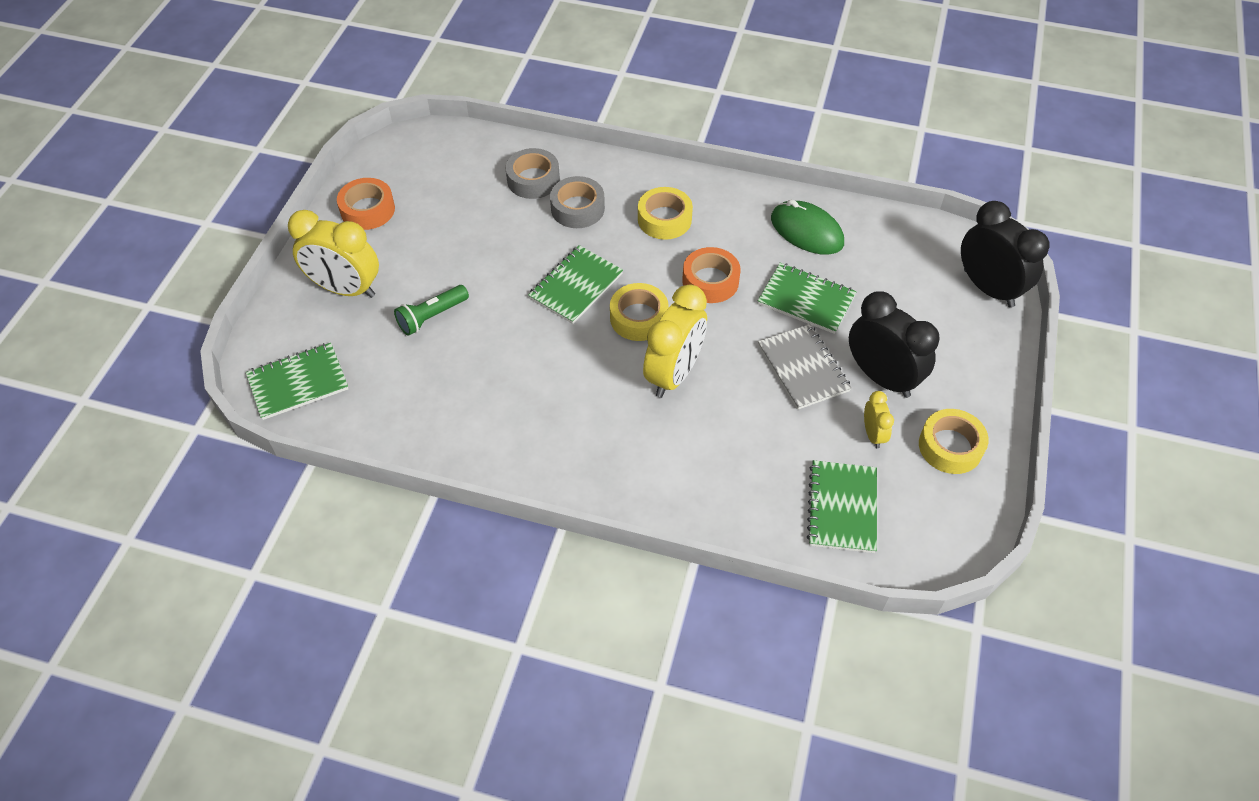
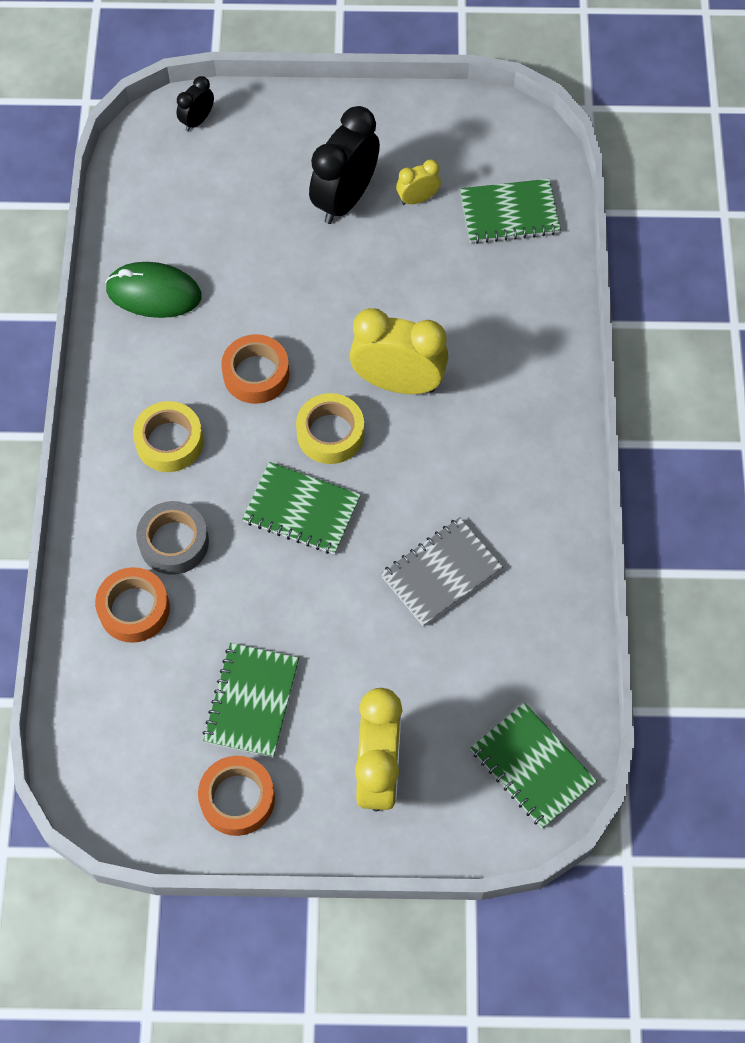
camera: 105 degrees left, 10 degrees up
(431, 317) = (392, 653): green flashlight -> none
(533, 180) = (134, 609): grey tape -> orange tape
(803, 368) = (354, 268): grey notebook -> grey notebook (441, 573)
(806, 231) = (154, 293): green mouse -> green mouse turned 75 degrees clockwise
(806, 300) = (259, 279): green notebook -> green notebook (252, 701)
(950, 446) = (411, 137): yellow tape -> none
(988, 288) = (197, 120): black clock -> black clock, size x0.49

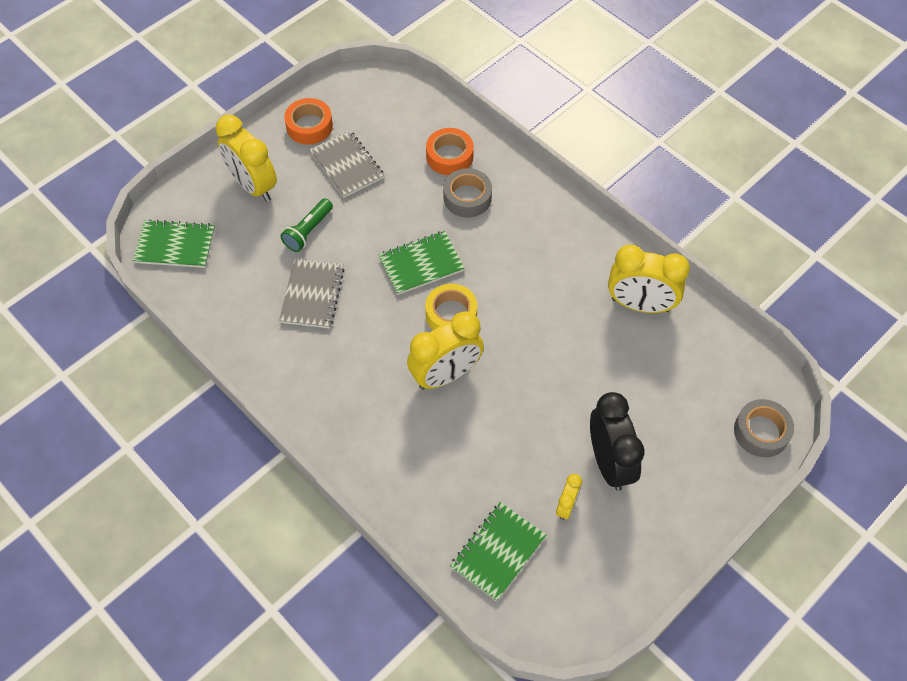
camera: 135 degrees right, 5 degrees down
(154, 293) = (640, 305): green mouse -> yellow clock
(169, 442) = (530, 239): yellow tape -> none
(197, 120) = (761, 432): black clock -> grey tape
(252, 701) = (347, 165): green notebook -> grey notebook
(256, 374) = (529, 311): orange tape -> none
(375, 653) = (308, 231): none -> green flashlight

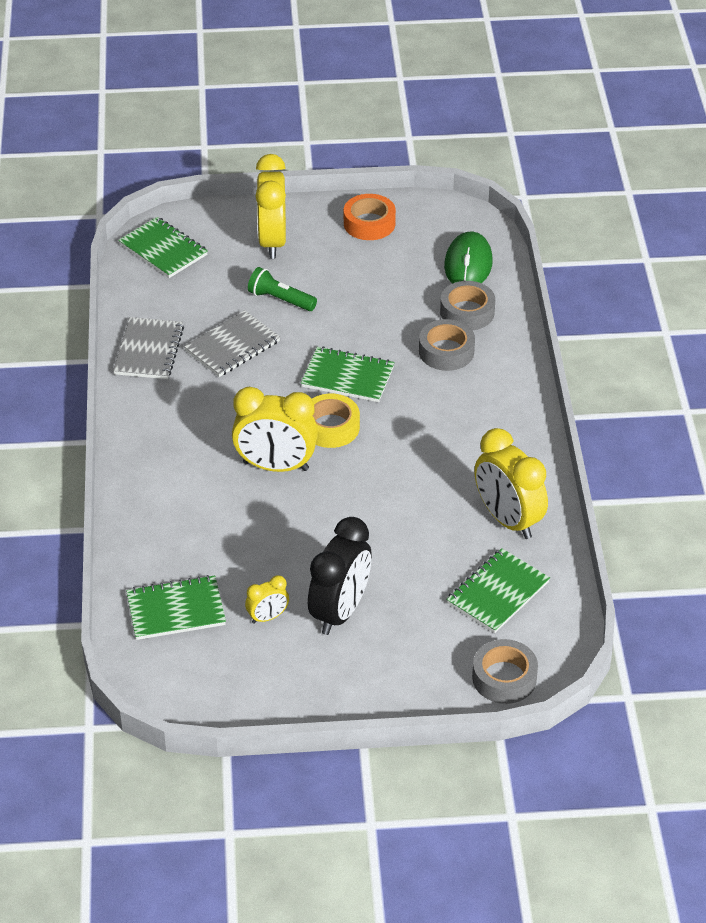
camera: 40 degrees right, 15 degrees down
(308, 231) = (280, 299): green flashlight -> green flashlight turned 45 degrees clockwise
(347, 165) = (368, 270): grey notebook -> grey notebook (148, 350)
(412, 117) = (468, 264): none -> green mouse
(449, 156) = (467, 312): orange tape -> grey tape
(691, 367) = (498, 593): none -> green notebook

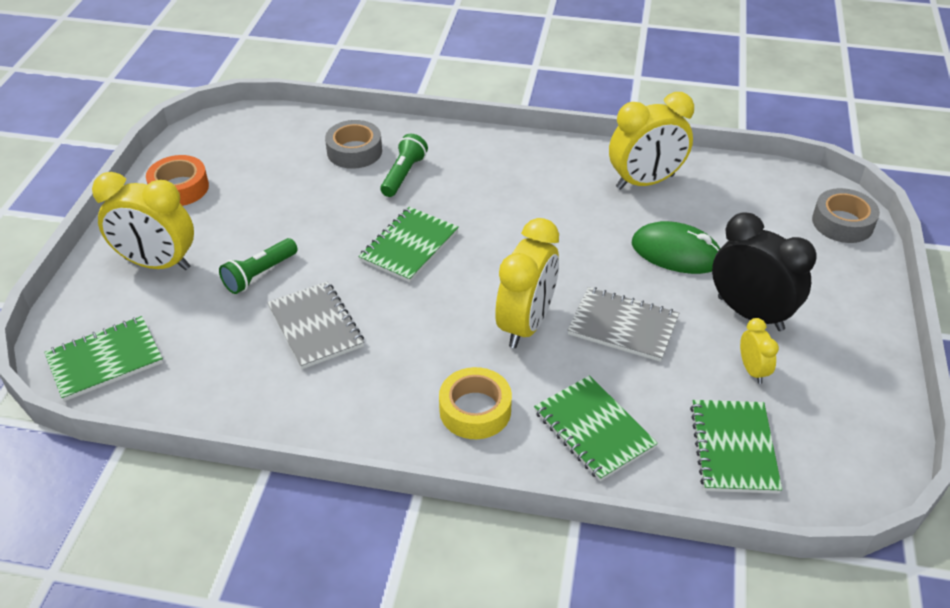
camera: 75 degrees left, 0 degrees up
(148, 350) = (284, 404): grey notebook -> grey notebook (623, 326)
(330, 427) = (480, 272): yellow tape -> yellow tape (475, 410)
(446, 351) = (403, 174): grey tape -> green flashlight
(468, 264) = (286, 137): green mouse -> green mouse (676, 253)
(498, 593) = (737, 206): green notebook -> green notebook (594, 429)

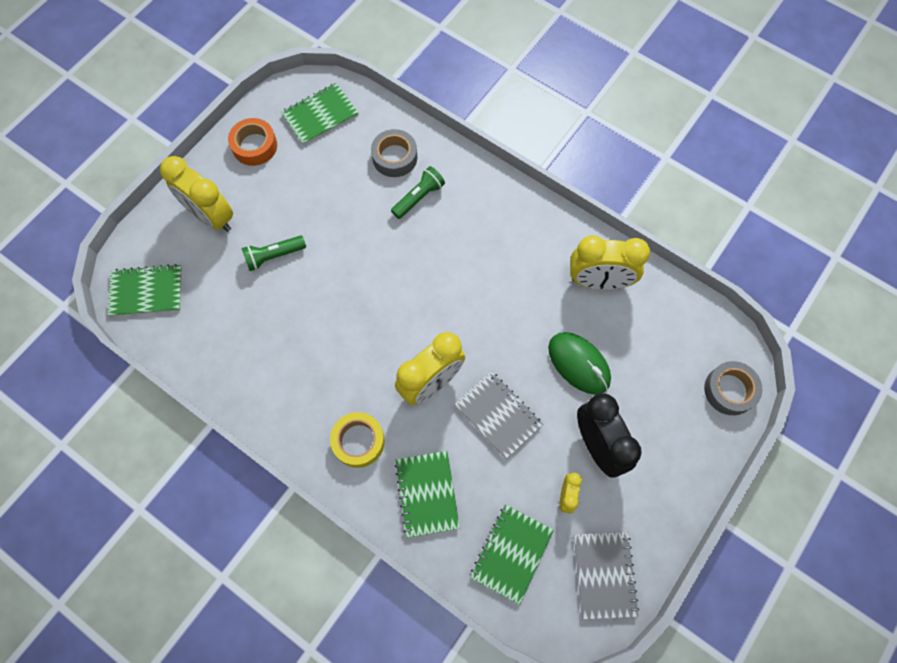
camera: 25 degrees right, 25 degrees up
(315, 327) = (289, 321): grey notebook -> grey notebook (604, 575)
(409, 246) = (387, 273): green notebook -> green notebook (320, 115)

